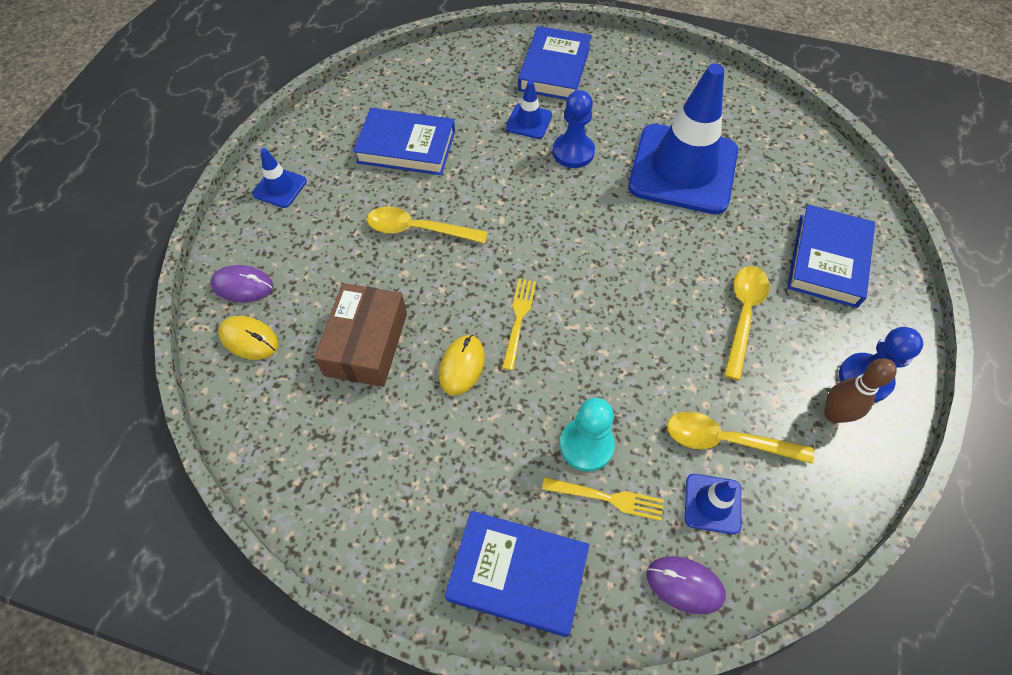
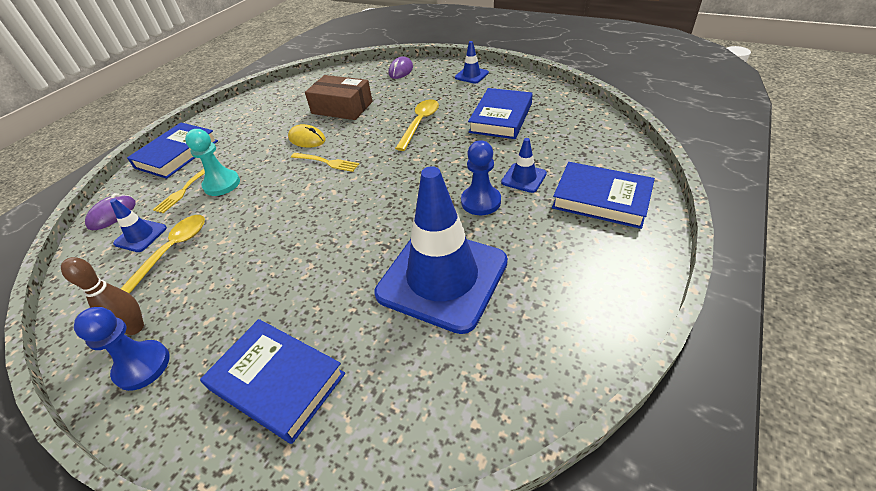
camera: 105 degrees right, 15 degrees down
(249, 339) = (365, 75): yellow mouse -> none
(743, 315) = (259, 287): yellow spoon -> none

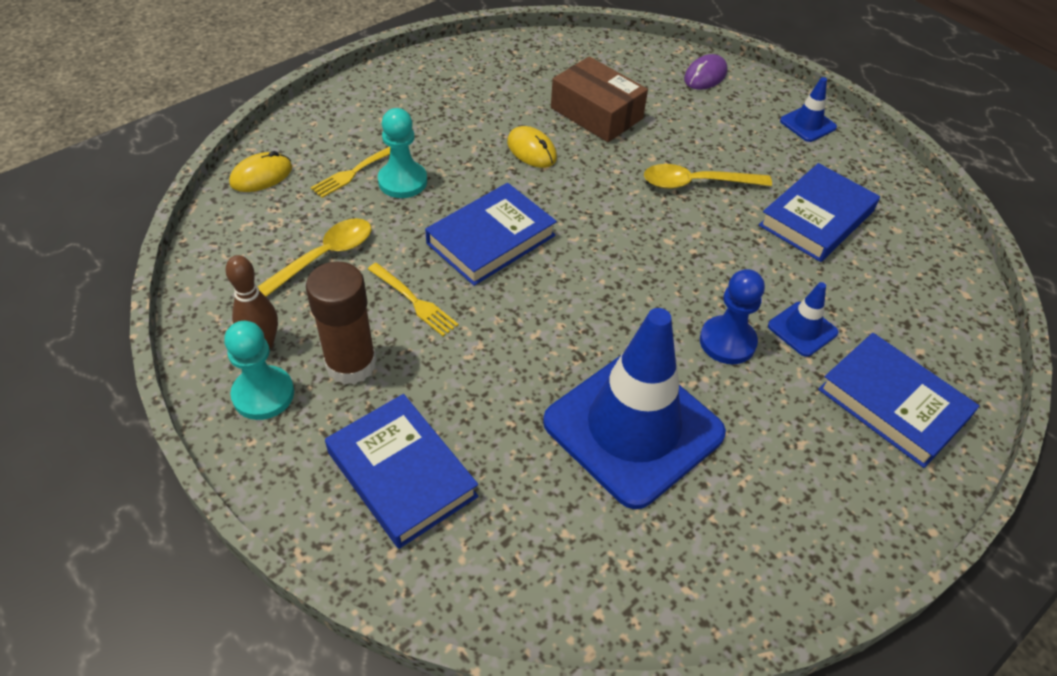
camera: 15 degrees right, 5 degrees up
(112, 214) = (261, 176): purple mouse -> yellow mouse
(141, 236) = (289, 221): blue traffic cone -> none
(142, 366) = (263, 394): blue pawn -> turquoise pawn
(177, 154) = (356, 110): blue book -> blue book (491, 239)
(213, 315) = (351, 364): none -> brown glue stick
(327, 162) = (546, 199): yellow fork -> yellow fork (414, 301)
(420, 123) = (696, 183): yellow spoon -> yellow spoon turned 135 degrees counterclockwise

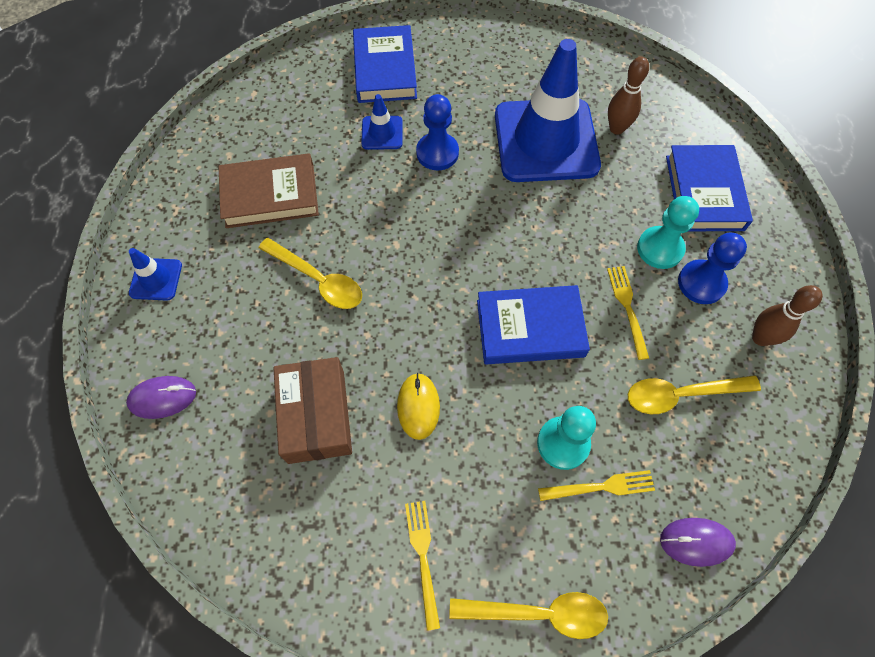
camera: 140 degrees left, 15 degrees up
(261, 176) = (696, 542): yellow mouse -> purple mouse
(263, 394) = (774, 295): turquoise pawn -> turquoise pawn (660, 249)
(351, 364) = (701, 283): brown glue stick -> blue pawn
(356, 98) = (539, 613): none -> yellow spoon
(453, 88) = (423, 557): none -> yellow fork
(566, 499) = (616, 128): none -> brown bowling pin
(816, 218) = (270, 195): blue book -> brown book

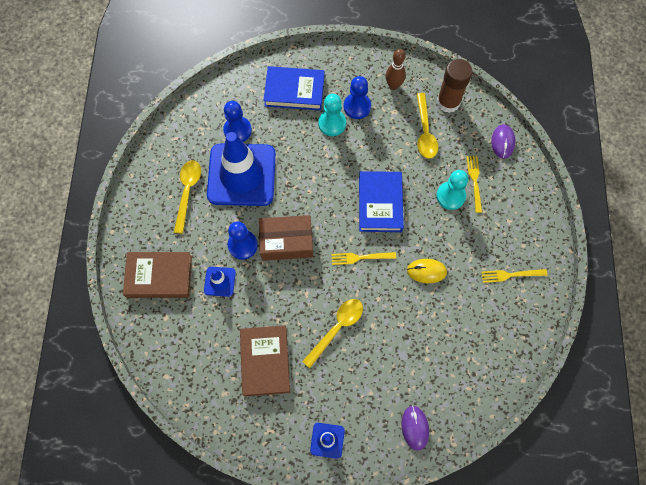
camera: 85 degrees left, 5 degrees up
(316, 416) = (430, 330): brown box -> brown box (286, 242)
(385, 69) = (159, 276): blue book -> brown book
(539, 613) = (537, 220): yellow spoon -> yellow spoon (188, 192)
(616, 128) = (237, 130): brown bowling pin -> blue pawn
(627, 307) = (370, 149): yellow fork -> yellow fork (360, 258)
(754, 434) = (448, 102): none -> brown glue stick

